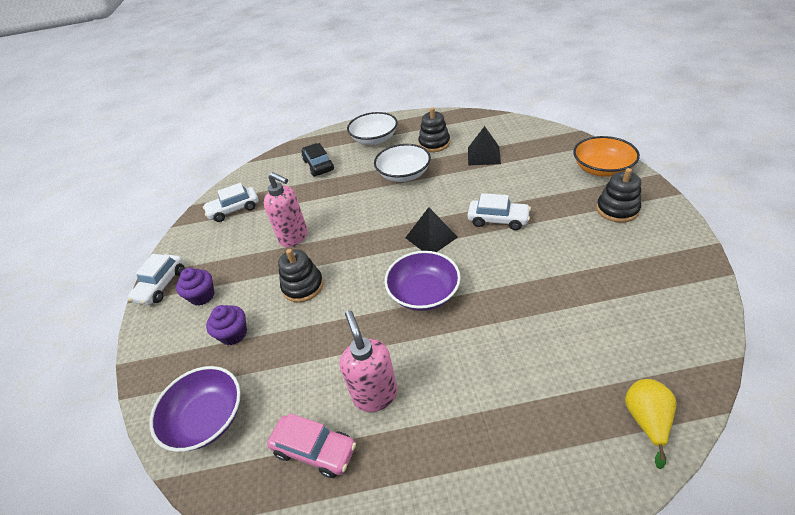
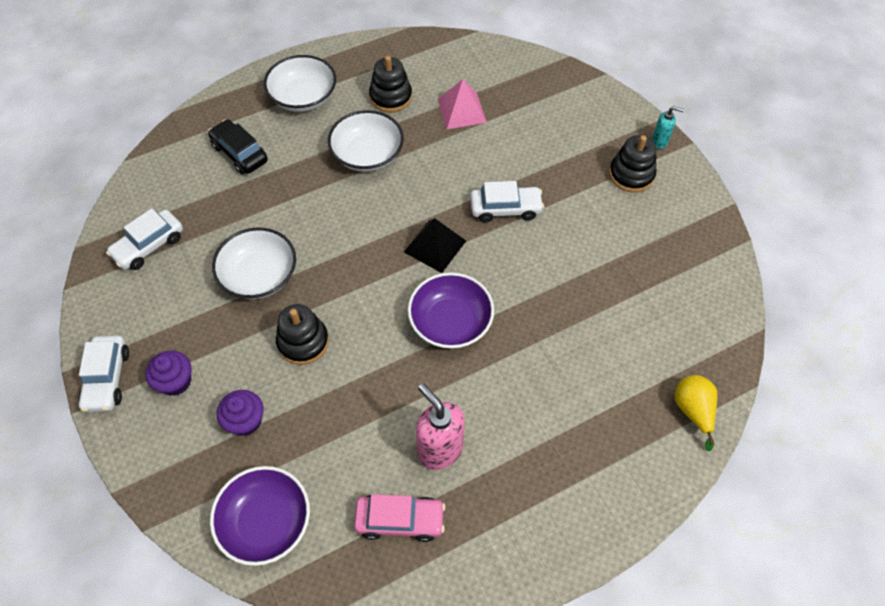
camera: 25 degrees left, 15 degrees up
(294, 237) = (259, 275): pink soap dispenser -> white bowl
(484, 155) = (461, 110): black pyramid -> pink pyramid
(602, 169) = (605, 117): orange bowl -> none
(649, 189) = (659, 141): none -> turquoise soap dispenser

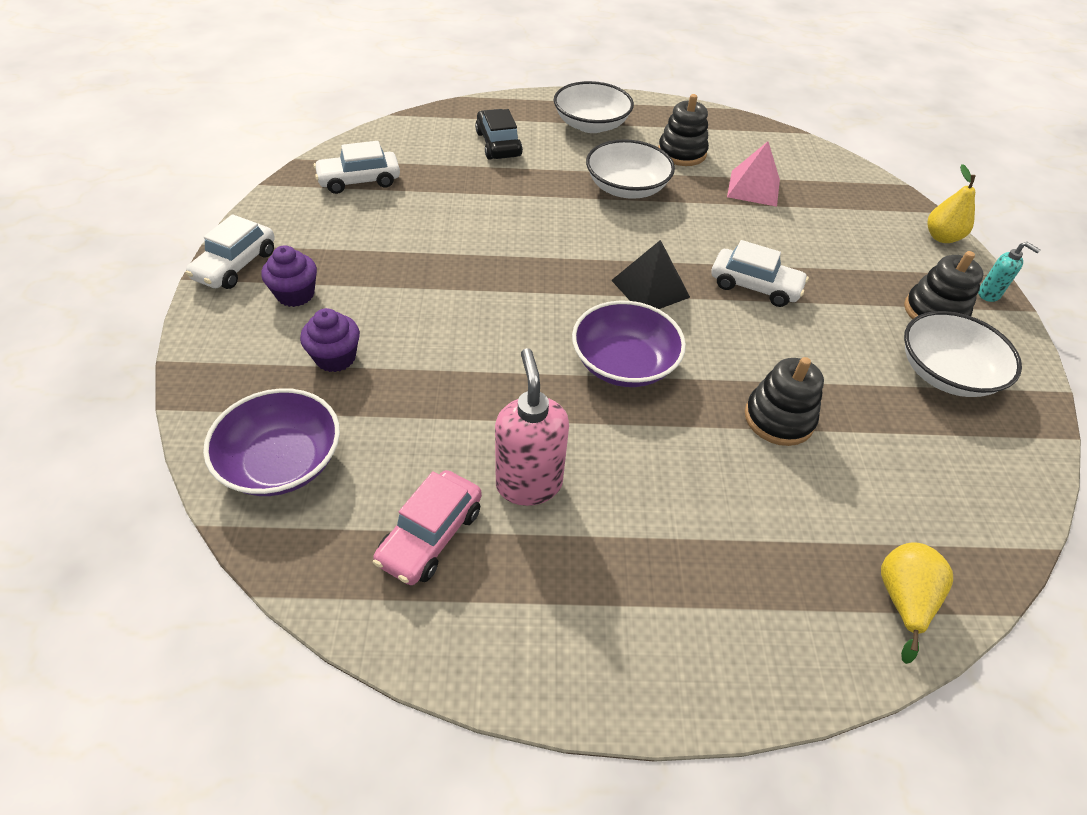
camera: 25 degrees right, 10 degrees down
(259, 275) = (445, 242): white bowl -> white bowl (945, 373)
(303, 342) = (447, 314): black stacking toy -> black stacking toy (779, 418)
(400, 520) = (430, 536): pink car -> pink car turned 90 degrees clockwise
(611, 100) = (941, 237): none -> yellow pear

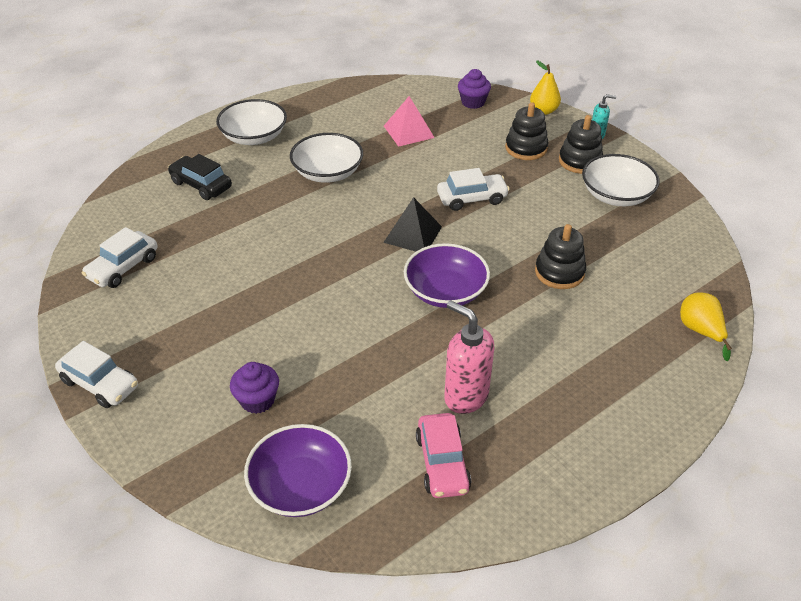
camera: 35 degrees left, 5 degrees down
(236, 265) = (100, 384): white car -> white car turned 45 degrees counterclockwise
(295, 294) = (175, 376): purple cupcake -> purple cupcake (473, 102)
(681, 153) = (338, 128): black stacking toy -> black stacking toy (526, 148)

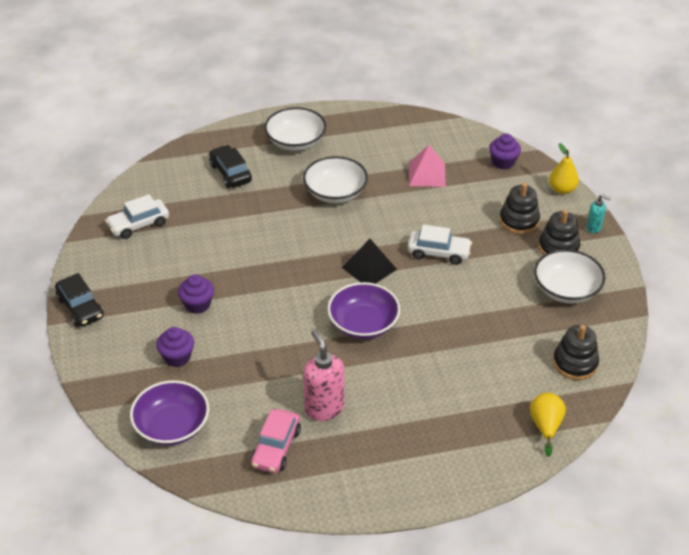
camera: 25 degrees right, 0 degrees up
(100, 384) = (80, 308): white car -> black car
(246, 332) = (197, 304): none -> purple cupcake
(559, 272) = (466, 339): black stacking toy -> black stacking toy (575, 363)

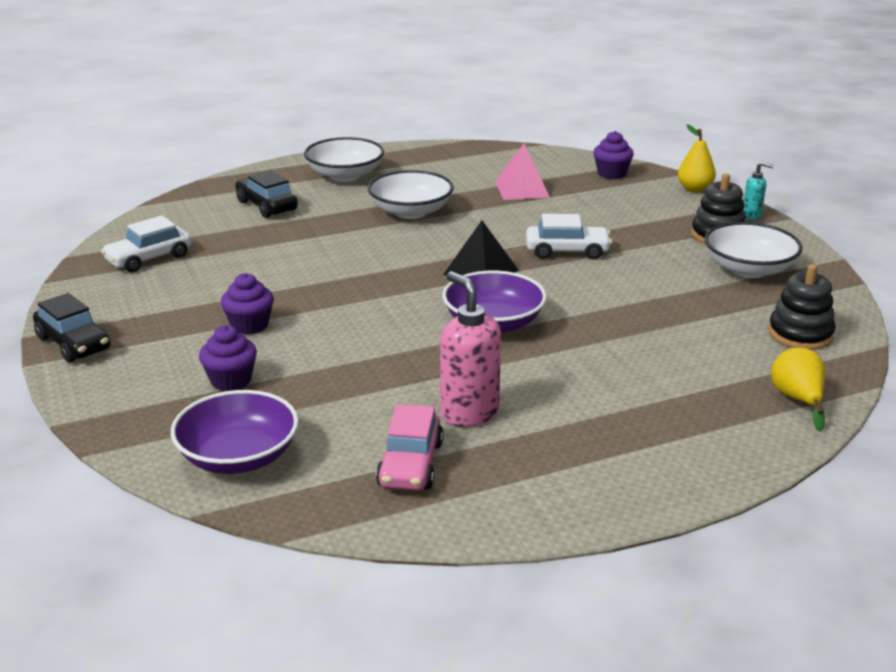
camera: 10 degrees left, 15 degrees down
(519, 221) = (656, 217): black stacking toy -> none

